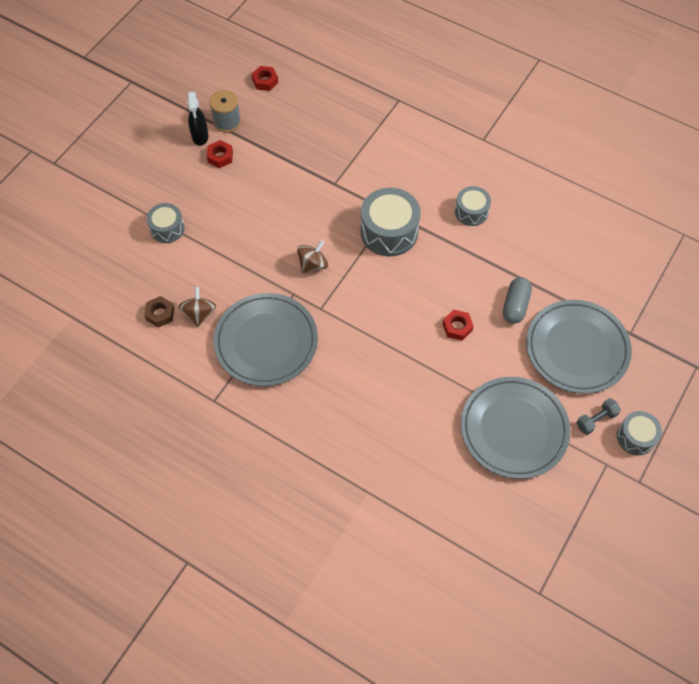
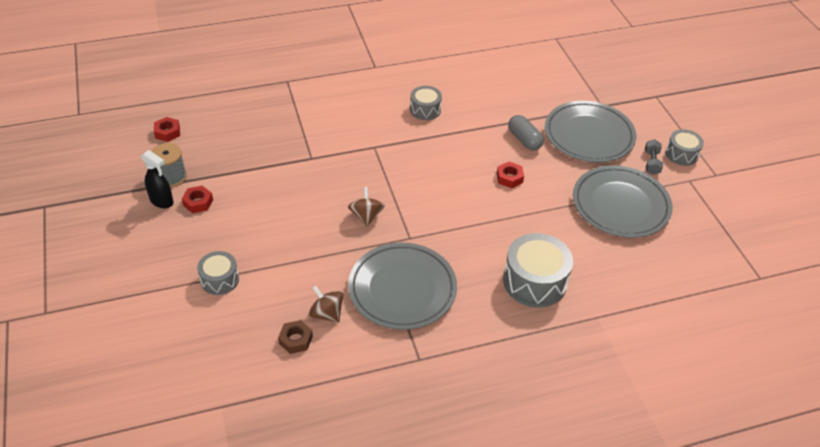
camera: 50 degrees left, 15 degrees down
(389, 231) = (389, 158): grey drum -> grey drum (534, 282)

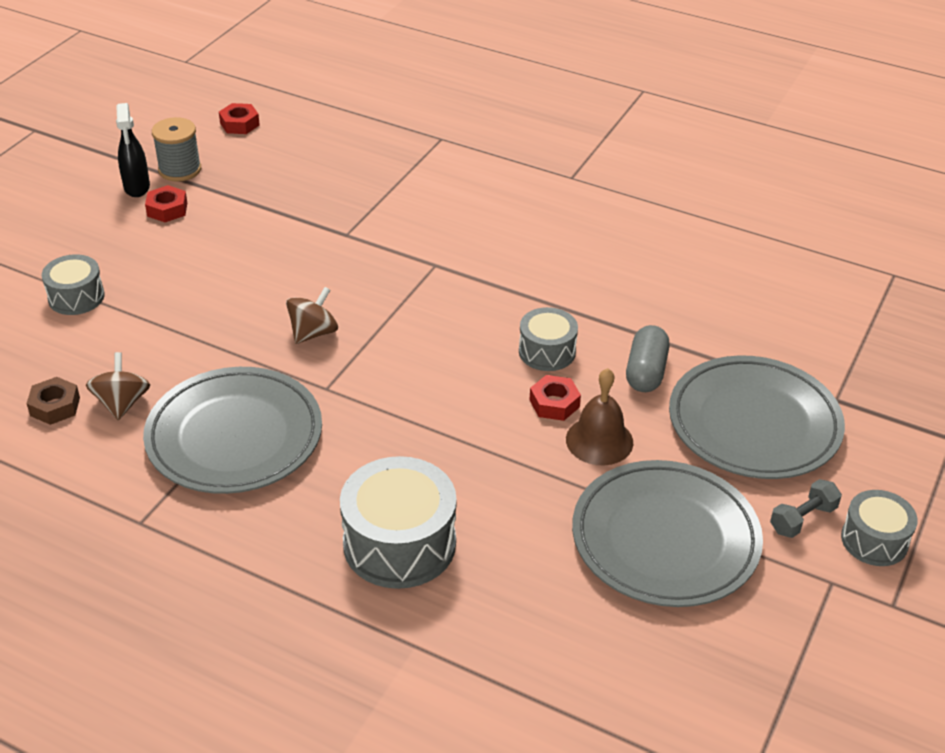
camera: 45 degrees right, 5 degrees down
(425, 110) = (562, 260): grey drum -> grey drum (547, 351)
(546, 182) = (599, 440): none -> brown bell

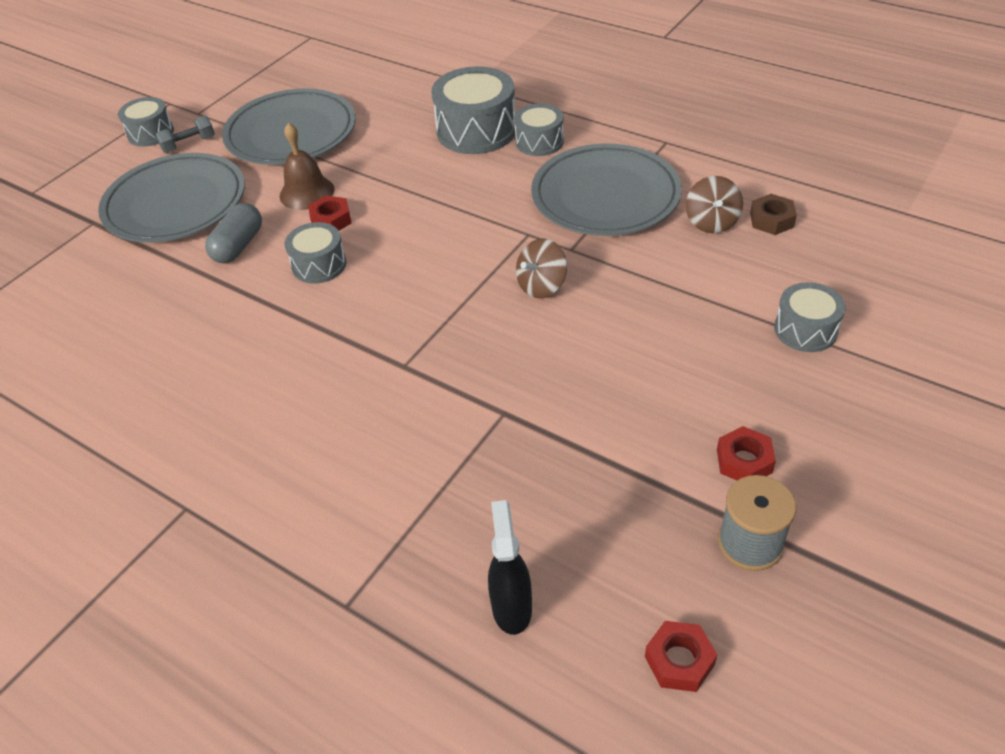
camera: 170 degrees left, 5 degrees up
(137, 187) = (802, 506): black spray bottle -> black spray bottle (511, 607)
(311, 522) = (539, 142): none -> grey drum

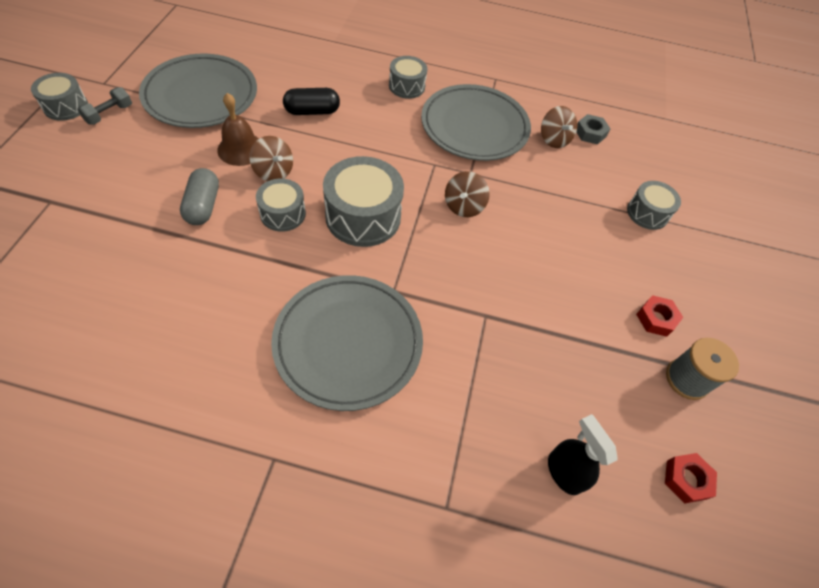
camera: 30 degrees left, 10 degrees up
(176, 204) = (124, 173): grey plate -> grey plate (348, 343)
(331, 220) = (274, 172): red nut -> brown spinning top
(407, 160) = (312, 111): none -> black capsule
(476, 131) = (355, 81): grey drum -> grey drum (363, 216)
(771, 220) = (590, 133): brown nut -> grey nut

